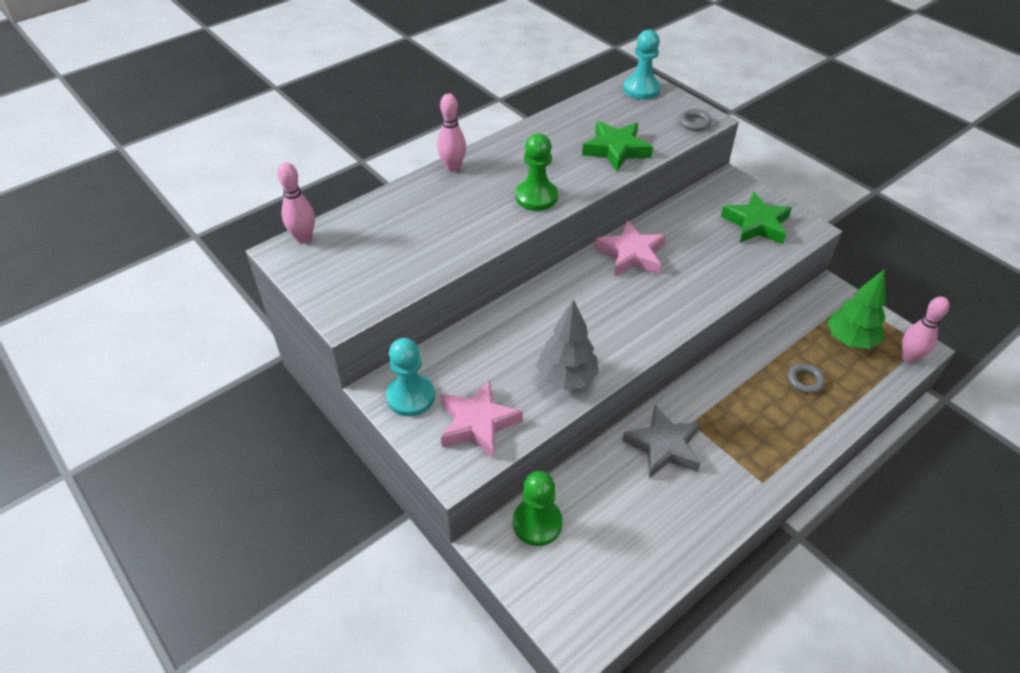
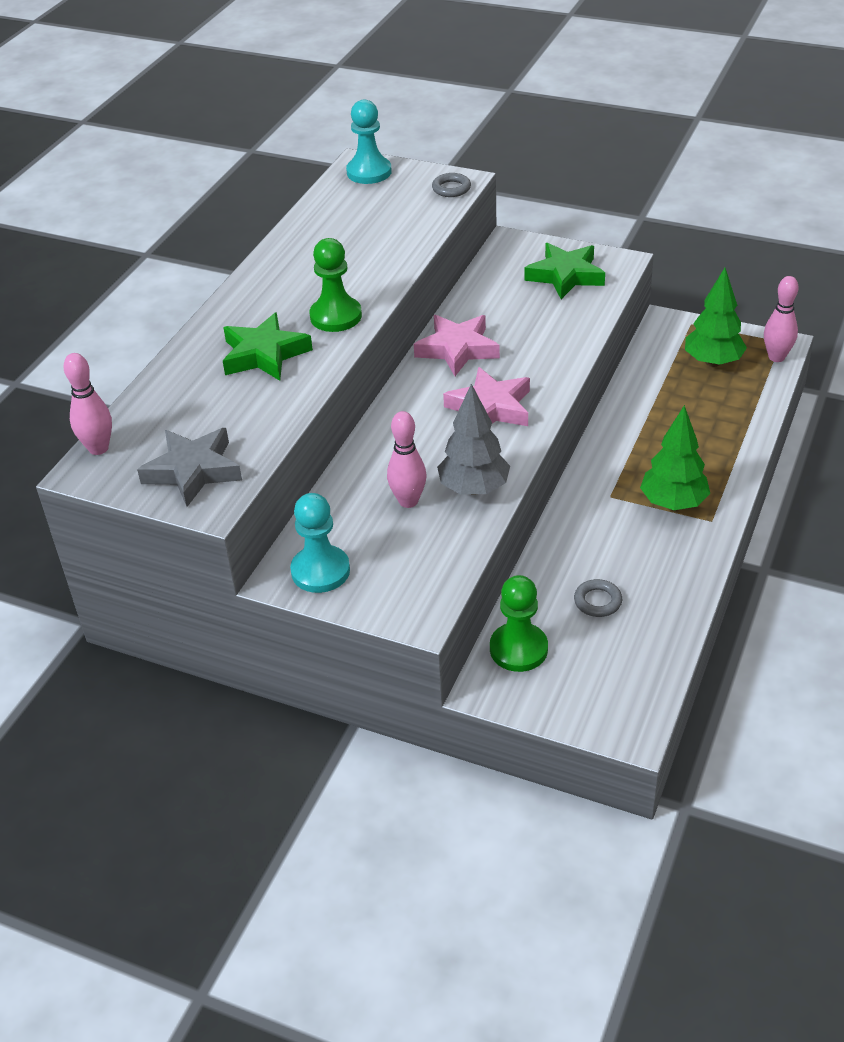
camera: 25 degrees left, 5 degrees down
(453, 167) = (217, 319): pink bowling pin -> pink bowling pin (408, 501)
(478, 423) = (412, 565): pink star -> pink star (490, 407)
(616, 150) = (387, 242): green star -> green star (264, 354)
(663, 446) = (597, 528): grey star -> grey star (193, 471)
(739, 452) = (673, 503): none -> green tree
(805, 380) = (693, 415): grey ring -> grey ring (597, 601)

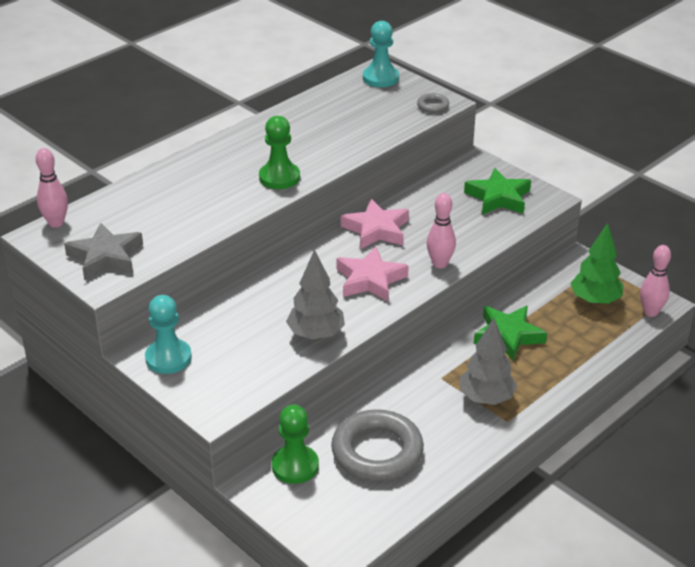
camera: 20 degrees right, 5 degrees down
(264, 354) = (210, 190): green star -> green star (508, 335)
(408, 501) = (263, 329): pink bowling pin -> pink bowling pin (440, 264)
(597, 601) = (377, 451): grey ring -> grey ring, size x2.32
(673, 503) = (486, 398): green tree -> grey tree

